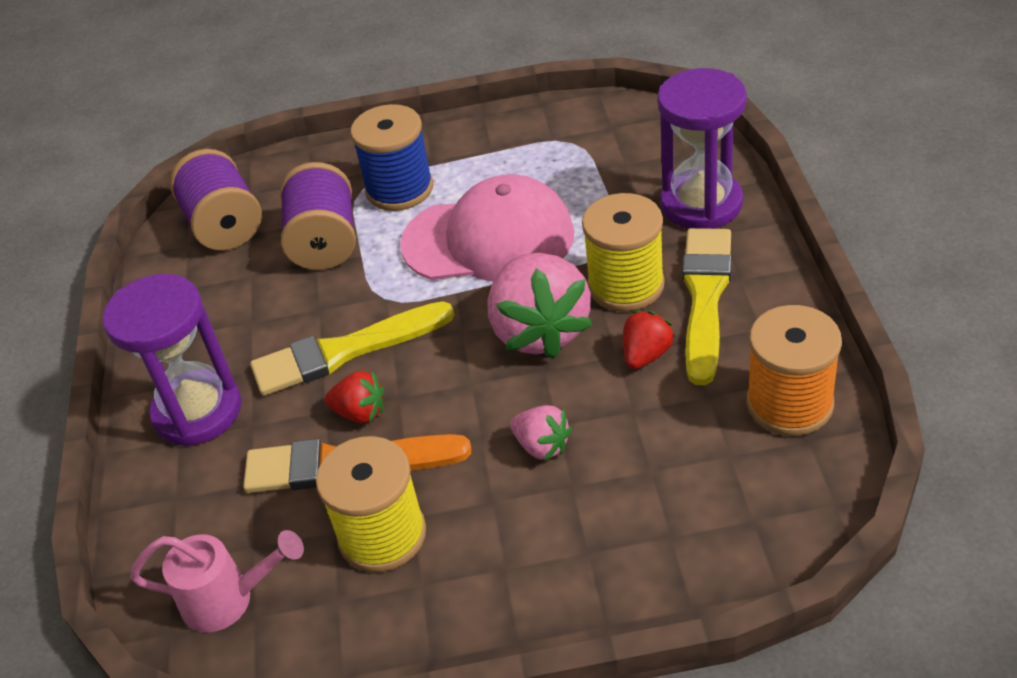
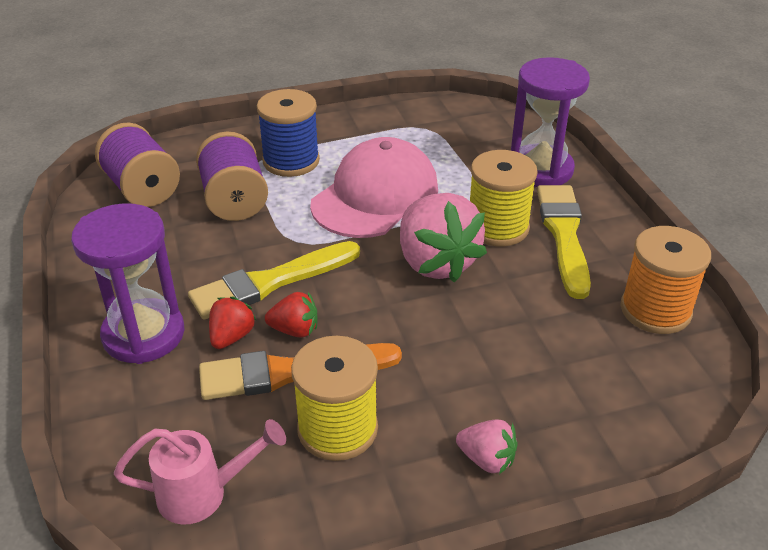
camera: 15 degrees left, 5 degrees down
(489, 239) = (375, 196): pink cap -> pink cap turned 45 degrees counterclockwise
(542, 446) = (461, 350): pink strawberry -> pink strawberry (487, 459)
(646, 355) = (529, 278): red strawberry -> red strawberry (231, 337)

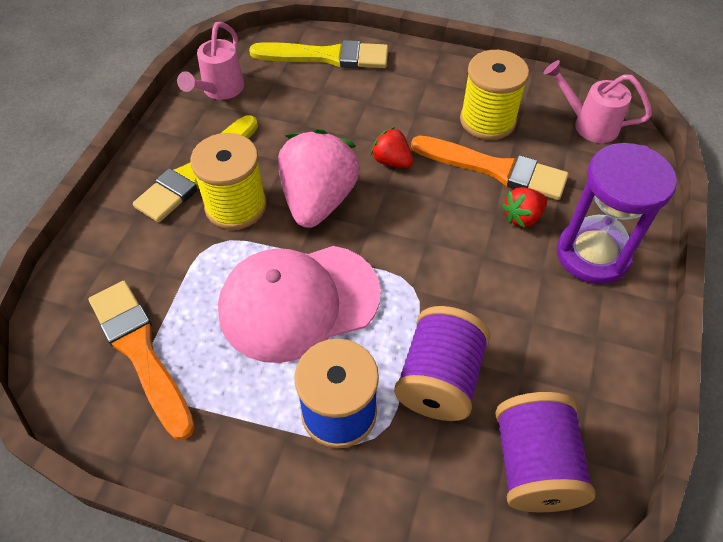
camera: 145 degrees left, 15 degrees up
(270, 282) = (464, 252): yellow brush -> yellow brush (326, 56)
(295, 330) = (471, 198): red strawberry -> red strawberry (391, 161)
(447, 135) = (141, 352): none -> orange brush
(487, 459) = (415, 68): pink strawberry -> none
(540, 170) = (122, 247): purple hourglass -> none
(655, 310) = (219, 91): orange spool -> pink watering can

